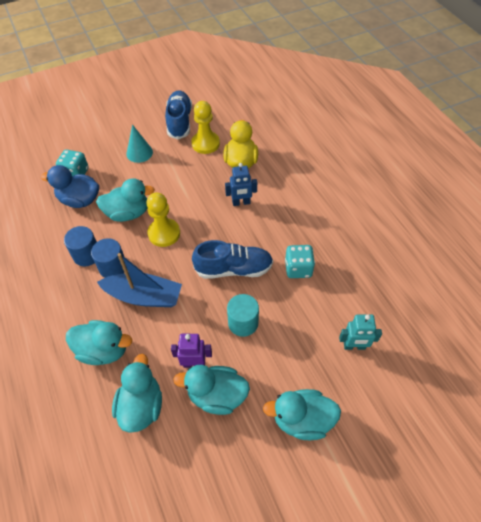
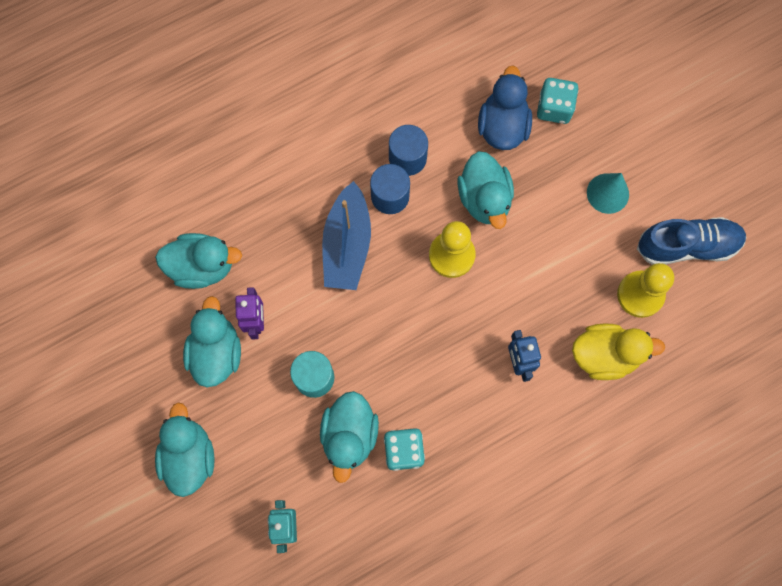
camera: 85 degrees right, 20 degrees up
(103, 350) = (270, 209): turquoise duck -> turquoise duck (349, 436)
(234, 269) = (397, 359): blue shoe -> none

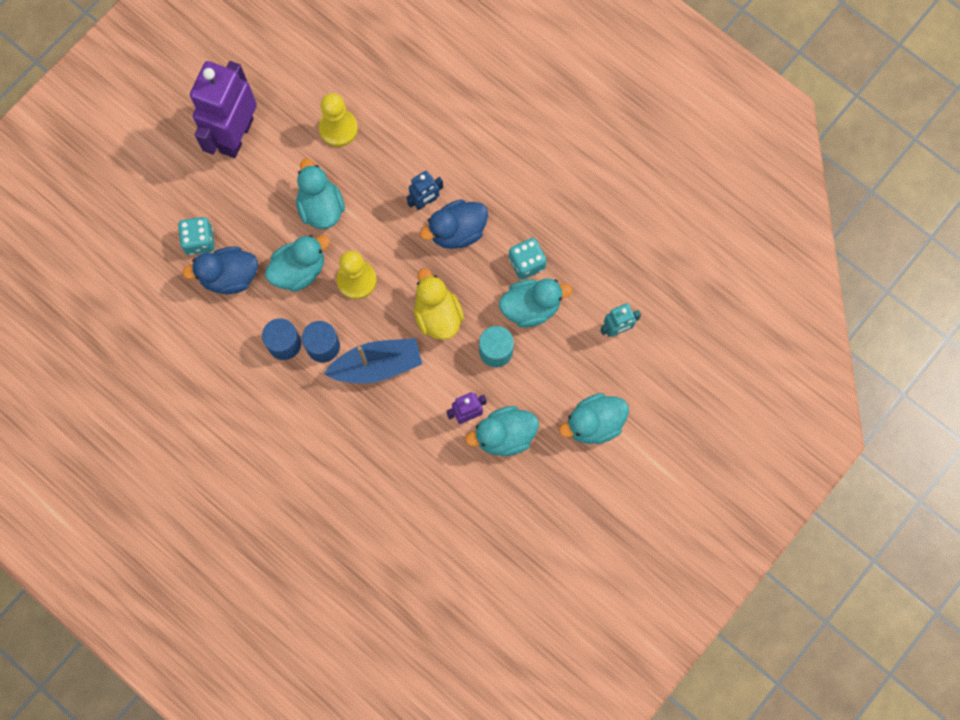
camera: 110 degrees left, 0 degrees up
(202, 266) = (437, 476): turquoise duck -> turquoise duck (321, 207)
(470, 385) = (457, 231): none -> blue duck
(605, 355) = (397, 140): yellow duck -> yellow duck (437, 315)
(607, 193) = (261, 177): turquoise cone -> none
(667, 181) = (236, 135): none -> purple robot
(687, 246) = (285, 105): blue shoe -> none

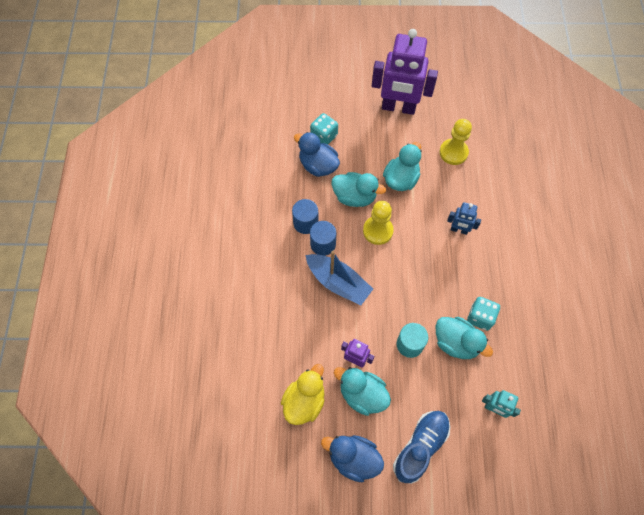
camera: 50 degrees right, 10 degrees down
(236, 135) = (398, 108): purple robot -> purple robot turned 150 degrees counterclockwise
(437, 315) = (399, 292): yellow duck -> yellow duck (304, 401)
(457, 231) = (459, 261): blue duck -> blue duck (353, 458)
(594, 423) = (420, 447): turquoise duck -> blue shoe

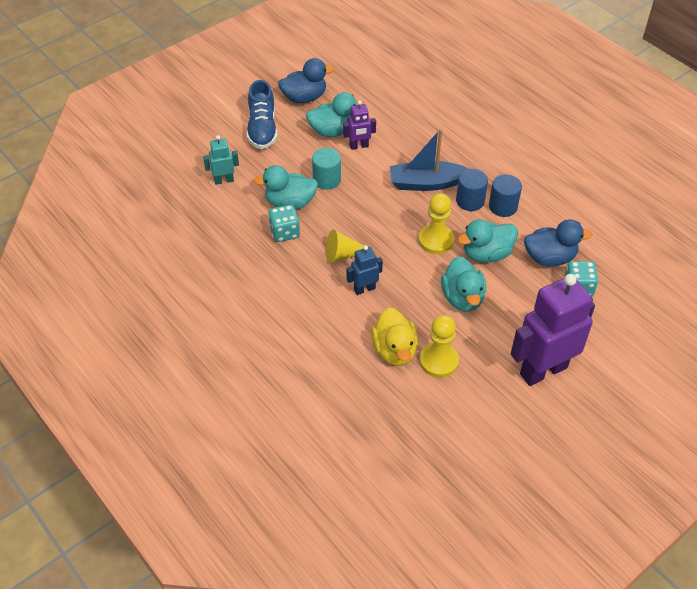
camera: 140 degrees right, 15 degrees down
(304, 401) = (370, 104): yellow duck -> yellow duck (395, 350)
(452, 266) = (343, 255): none -> yellow cone

